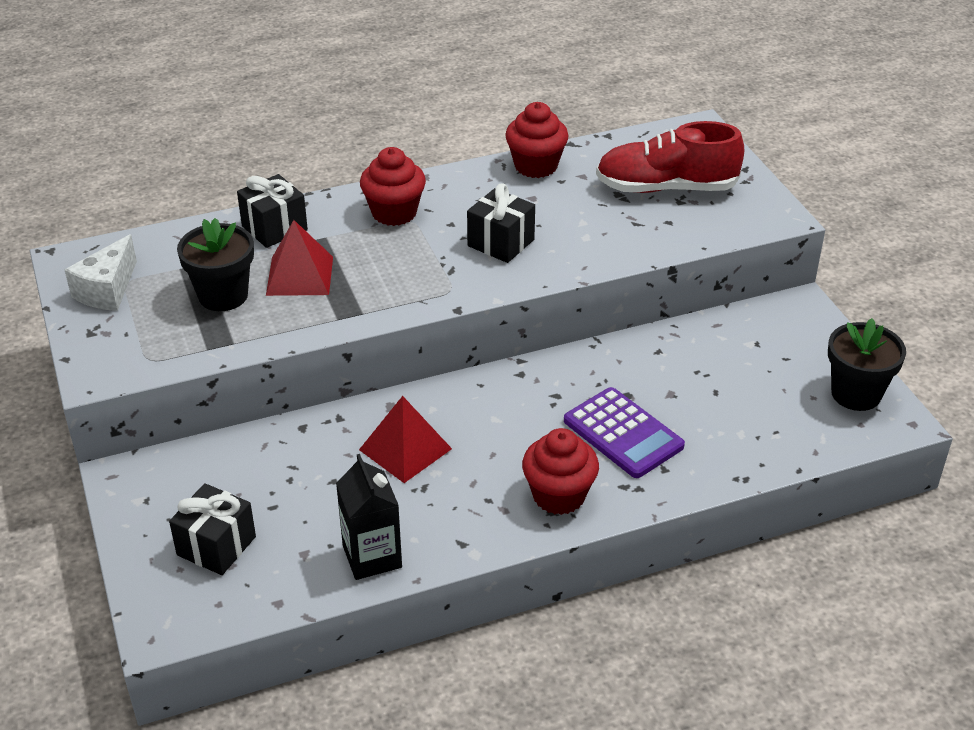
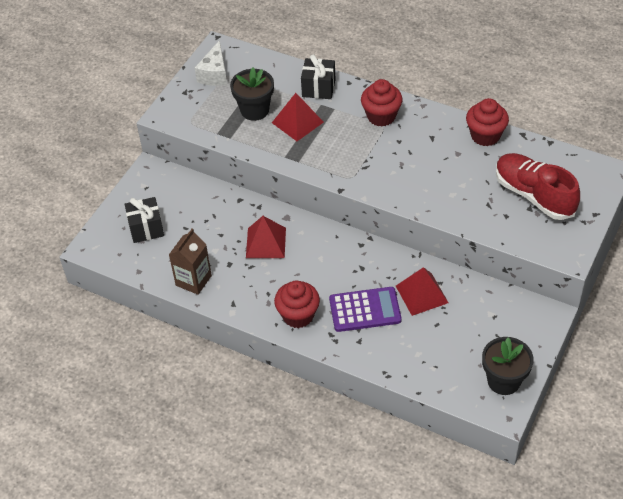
camera: 50 degrees right, 10 degrees up
(107, 290) = (214, 74): white cheese -> white cheese turned 60 degrees counterclockwise
(372, 556) = (193, 280): black carton -> brown carton
(501, 243) = (407, 168): black gift -> none
(623, 433) = (365, 310): purple calculator -> purple calculator turned 105 degrees counterclockwise
(657, 375) = (421, 294): none -> red pyramid

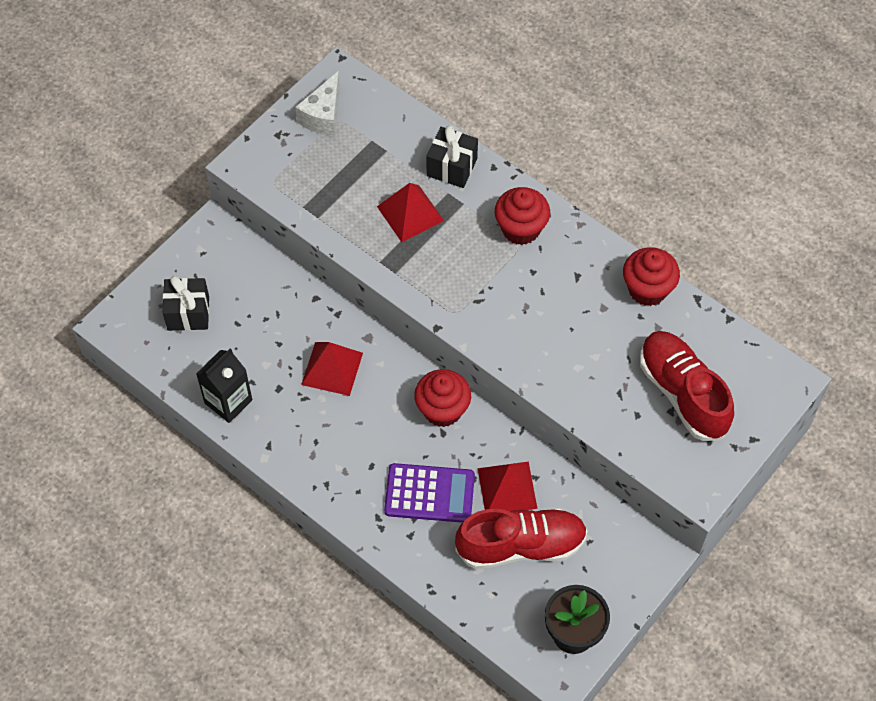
camera: 10 degrees right, 10 degrees up
(193, 280) = (228, 401): brown carton -> black carton
(255, 110) = (360, 182): black flower pot -> none
(298, 315) = (344, 481): red cupcake -> red cupcake (442, 410)
(444, 330) = (521, 546): none -> red shoe

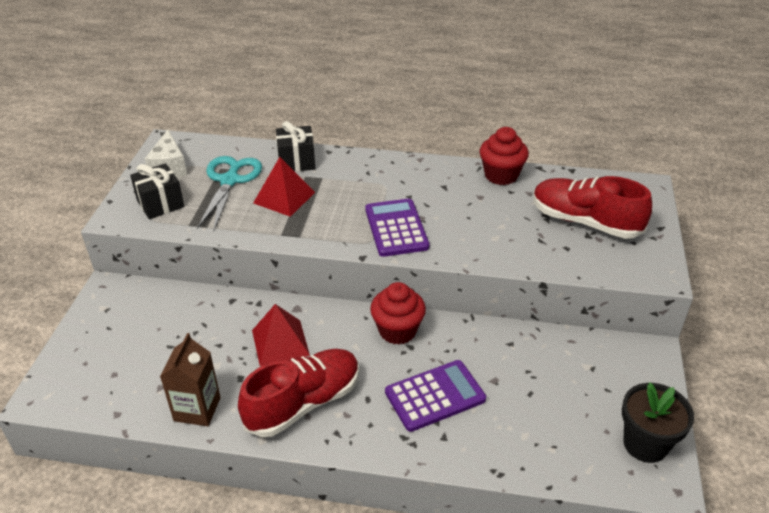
camera: 30 degrees left, 20 degrees down
(188, 313) = (117, 357): black gift -> black gift (160, 204)
(228, 401) = (197, 409): black carton -> brown carton
(371, 164) = (230, 180): none -> turquoise scissors
(491, 308) = (396, 228): none -> purple calculator
(507, 488) = (495, 361): red pyramid -> none
(521, 229) = (378, 176): red cupcake -> none
(521, 546) = (543, 398): red shoe -> red shoe (303, 403)

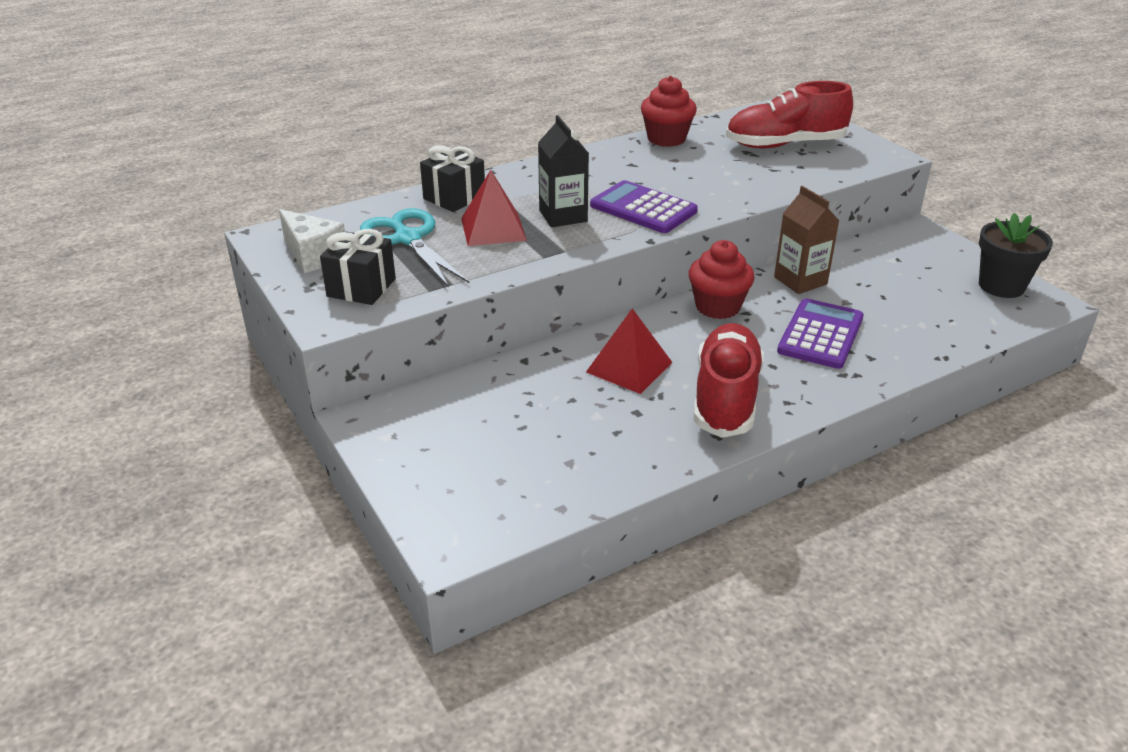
camera: 40 degrees left, 5 degrees down
(197, 409) = (637, 457): brown carton -> brown carton (800, 281)
(338, 208) = (563, 216): none -> black carton

